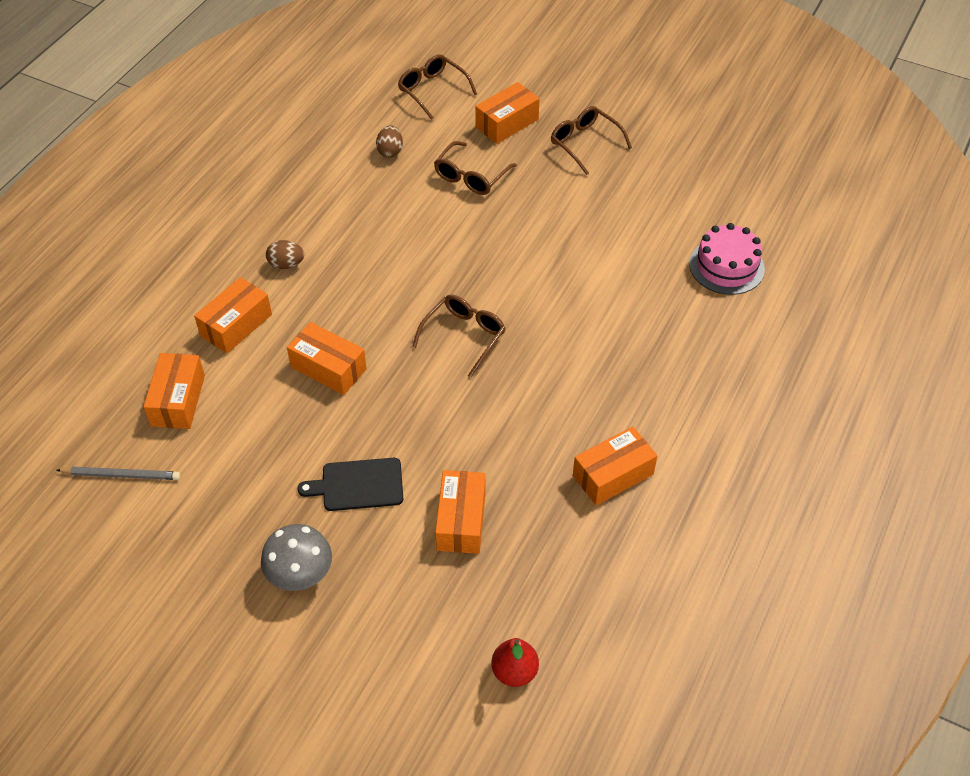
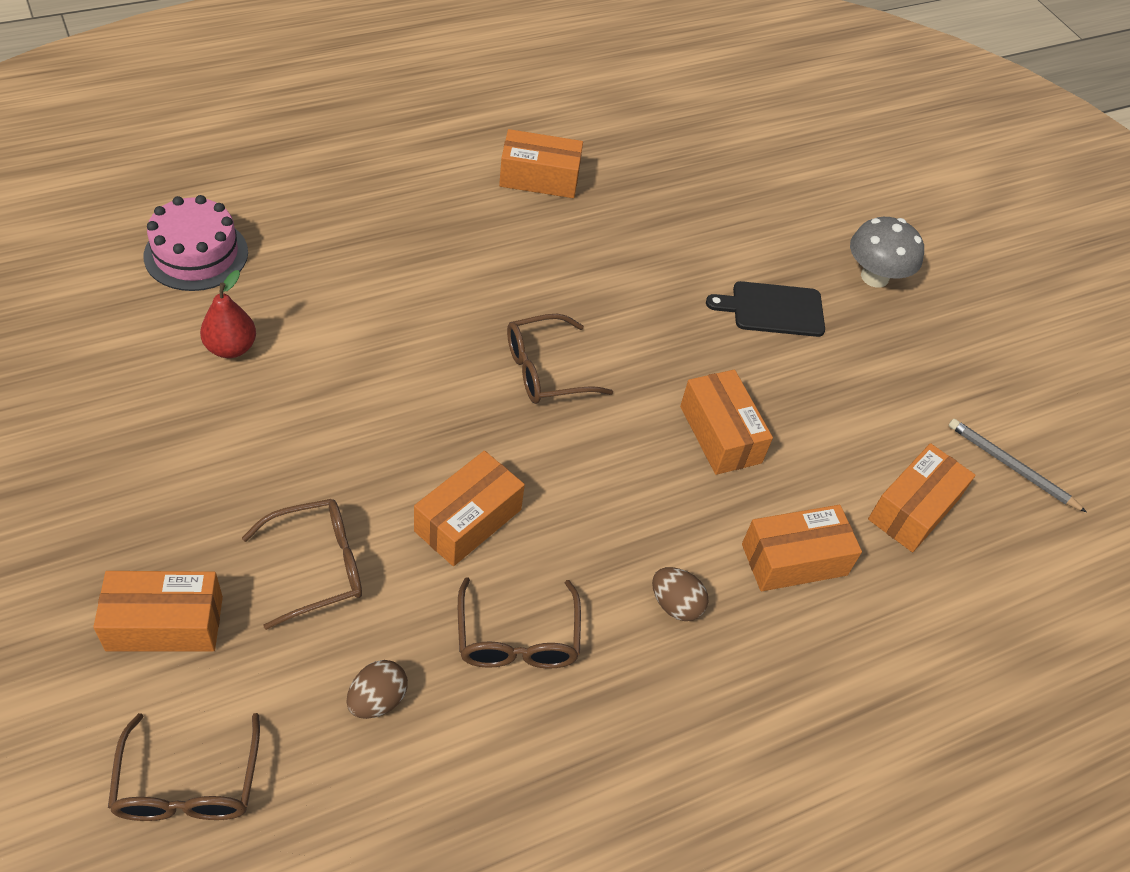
camera: 150 degrees left, 0 degrees up
(358, 485) = (773, 309): black cutting board -> black cutting board turned 150 degrees clockwise
(461, 520) = (702, 228): orange box -> orange box (468, 520)
(514, 671) = (747, 127): red pear -> red pear (231, 348)
(584, 143) = (115, 507): brown glasses -> brown glasses (517, 639)

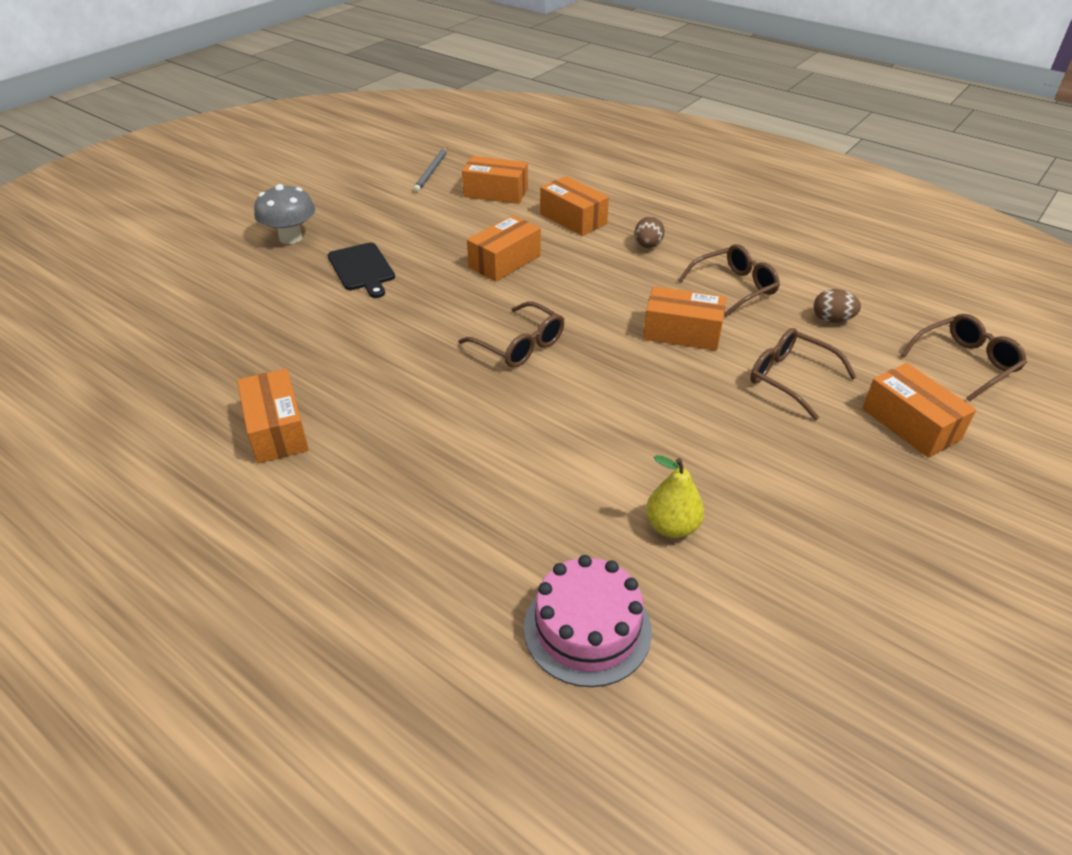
camera: 110 degrees left, 10 degrees down
(231, 348) = (672, 526): red pear -> yellow pear

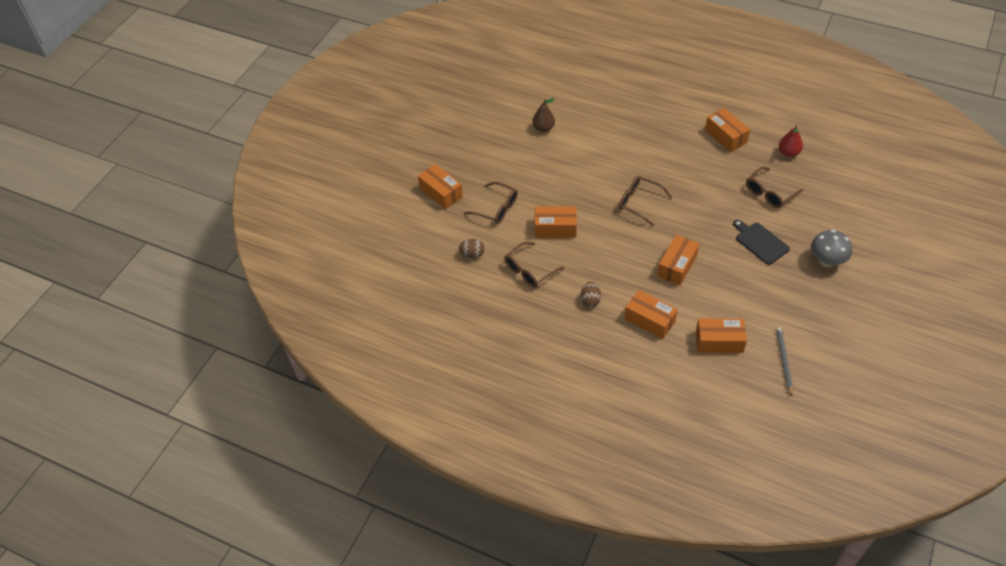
camera: 170 degrees right, 10 degrees up
(190, 378) = (788, 153): none -> red pear
(587, 628) = (566, 91): pink cake -> none
(672, 526) = (543, 128): yellow pear -> brown pear
(965, 363) = (404, 236): brown glasses -> brown glasses (769, 193)

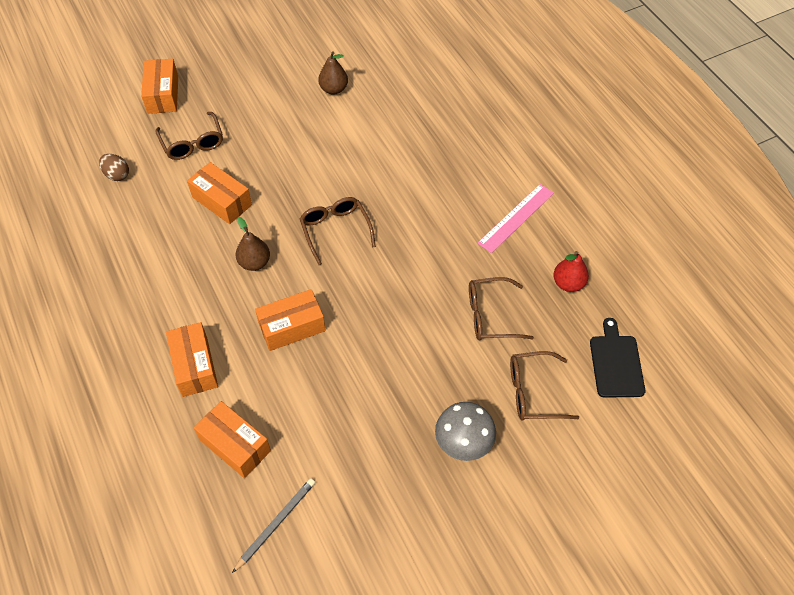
camera: 35 degrees right, 5 degrees up
(529, 270) = (147, 228): brown glasses -> brown glasses (533, 392)
(590, 300) = (165, 301): brown egg -> none
(615, 248) = (254, 263): none -> brown pear
(725, 136) = (516, 218): orange box -> pink ruler
(760, 242) = (413, 365): black cutting board -> black cutting board (616, 363)

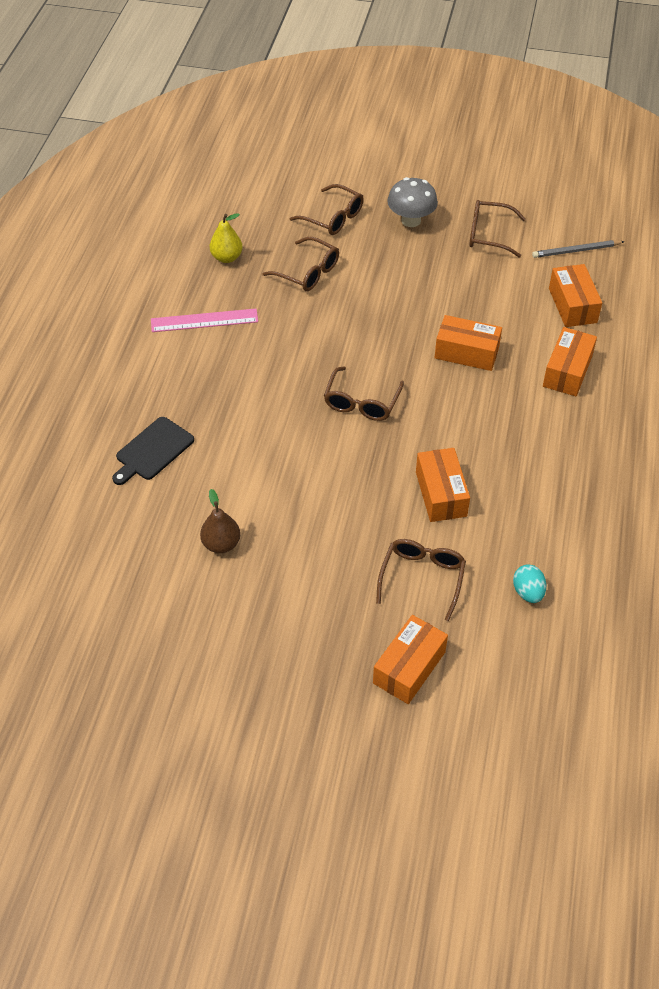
camera: 140 degrees left, 5 degrees down
(117, 175) = (528, 592): brown egg -> turquoise egg
(254, 263) = (456, 419): brown pear -> none
(377, 480) = (488, 235): none -> brown glasses
(568, 283) = (227, 257): red pear -> yellow pear
(616, 363) = (259, 201): black cutting board -> black cutting board (152, 451)

